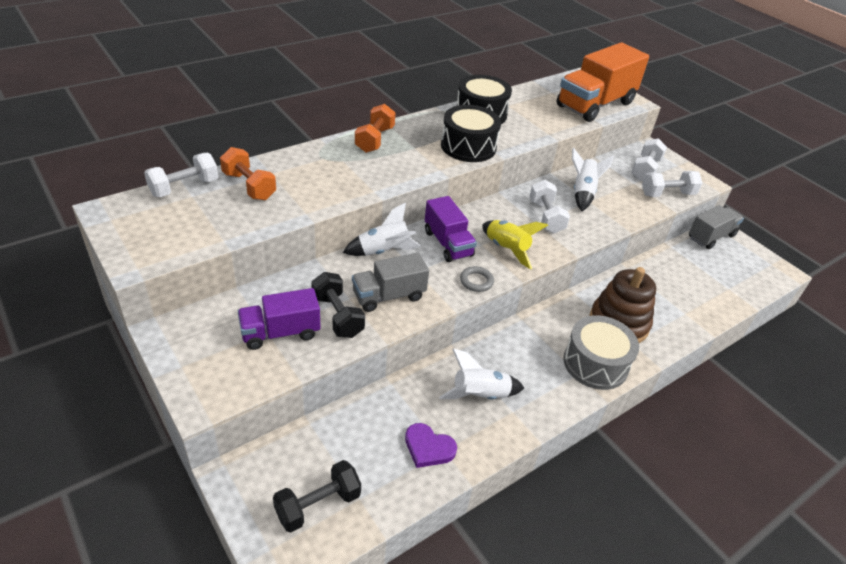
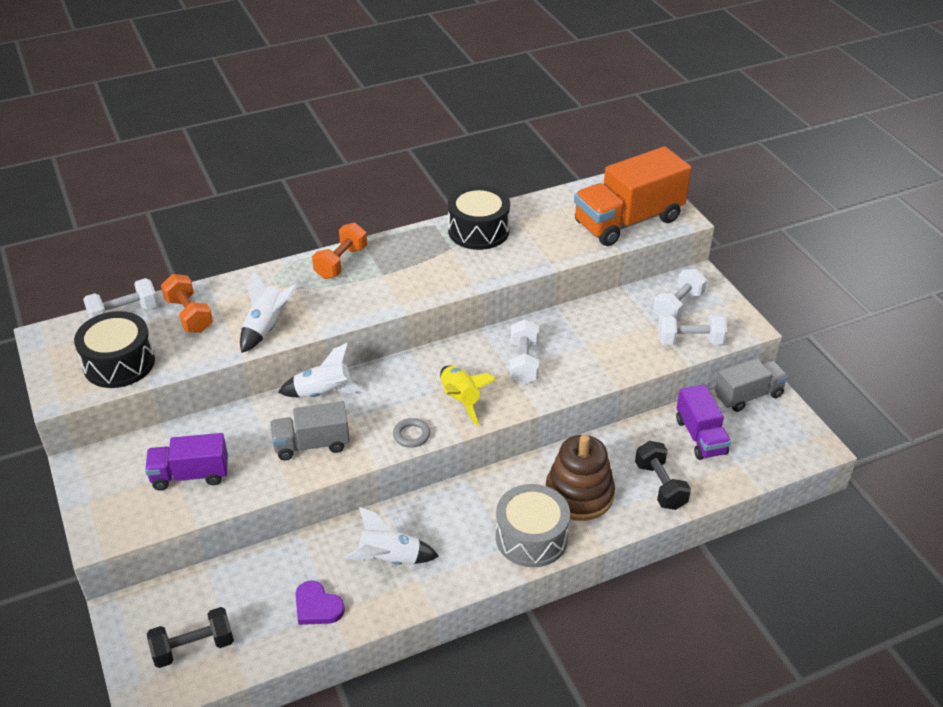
camera: 15 degrees right, 0 degrees up
(337, 316) = (252, 462): black dumbbell -> black dumbbell (660, 486)
(448, 243) = (397, 388): purple truck -> purple truck (700, 436)
(468, 146) = (445, 275): black drum -> black drum (119, 363)
(583, 193) = (583, 334): white rocket -> white rocket (266, 327)

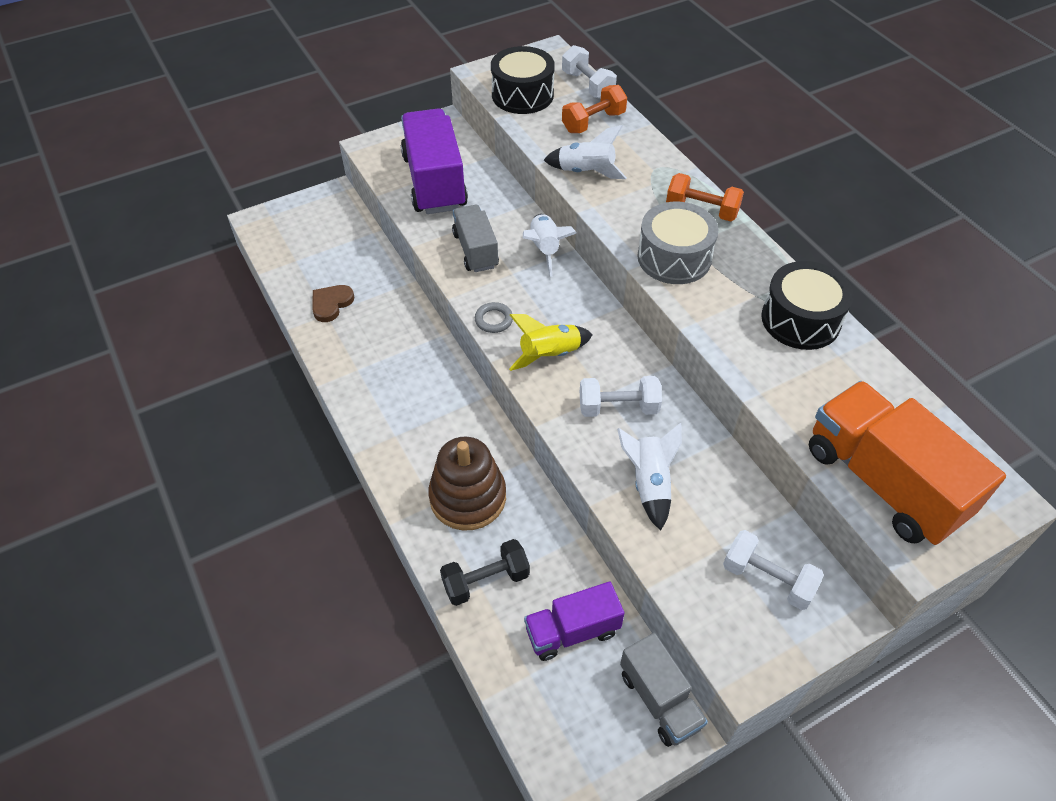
camera: 85 degrees right, 10 degrees up
(190, 475) = (434, 182): purple truck -> purple truck, size x1.71
(193, 647) = (297, 238): black dumbbell -> none
(317, 606) = (331, 304): purple heart -> brown heart
(390, 559) = (381, 346): white rocket -> white rocket (649, 483)
(531, 537) = (407, 455): grey drum -> grey drum (674, 257)
(690, 341) = (697, 591): white dumbbell -> none

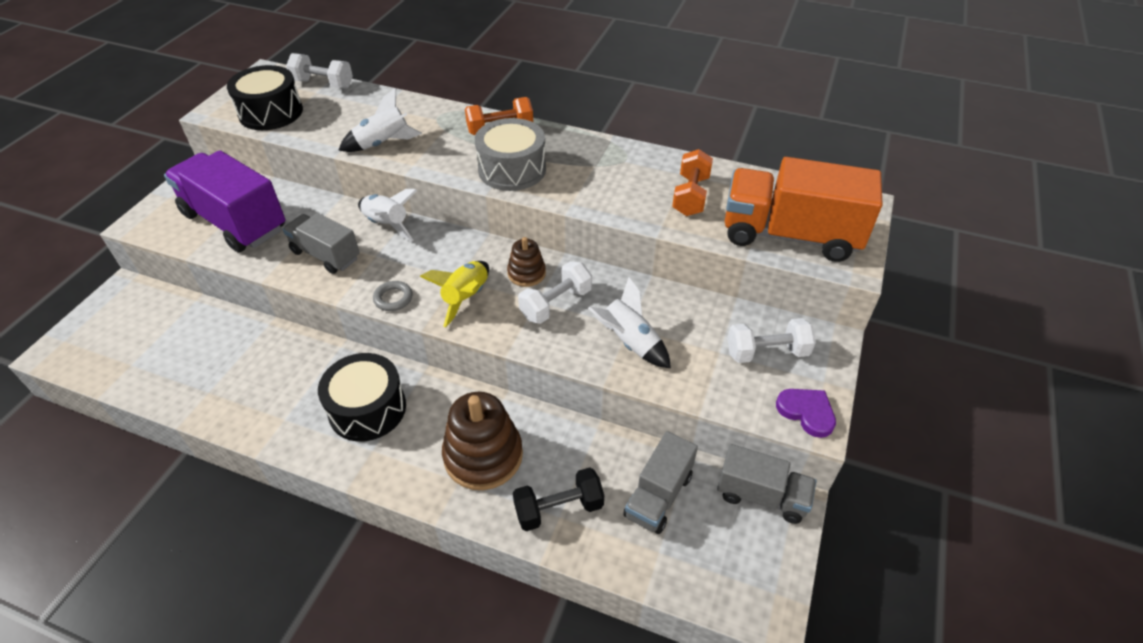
camera: 40 degrees left, 5 degrees down
(331, 304) = (205, 380): brown heart -> none
(486, 581) = (558, 508): black dumbbell -> black dumbbell turned 45 degrees clockwise
(572, 631) = (658, 495): purple truck -> grey truck
(593, 122) = (354, 107): orange dumbbell -> orange dumbbell (690, 196)
(619, 363) = (526, 273): none -> brown stacking toy
(748, 658) = (806, 412): none -> purple heart
(800, 319) = (639, 165): black drum -> black drum (367, 409)

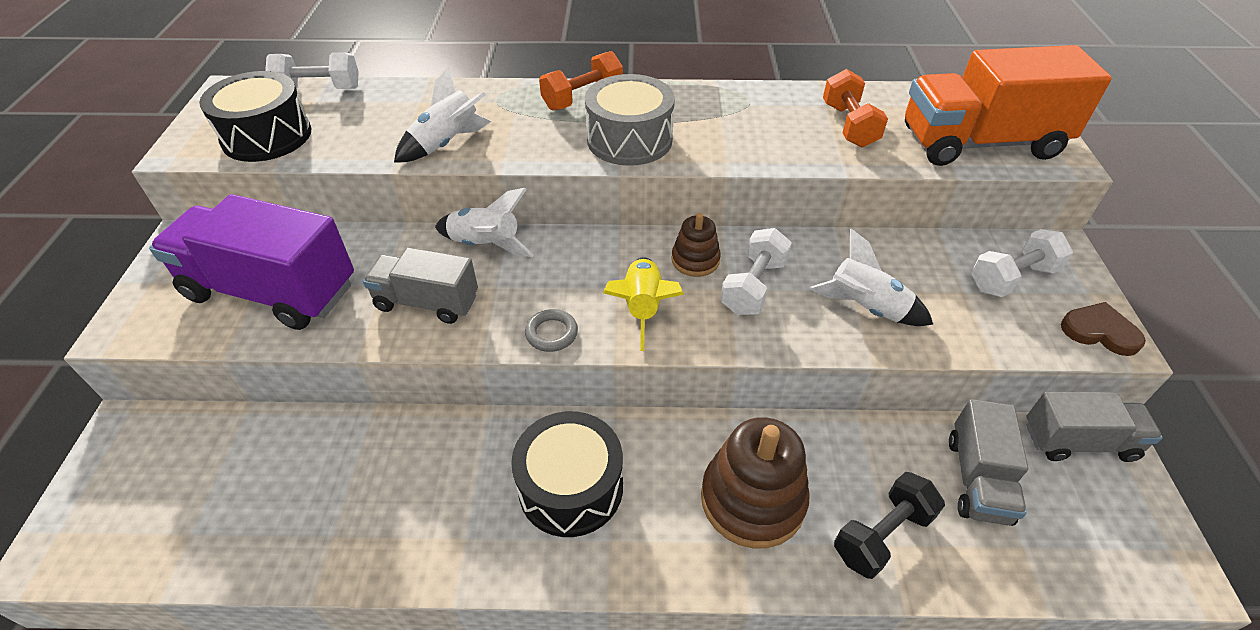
camera: 20 degrees left, 0 degrees up
(806, 412) = (1099, 331): purple heart -> brown heart

